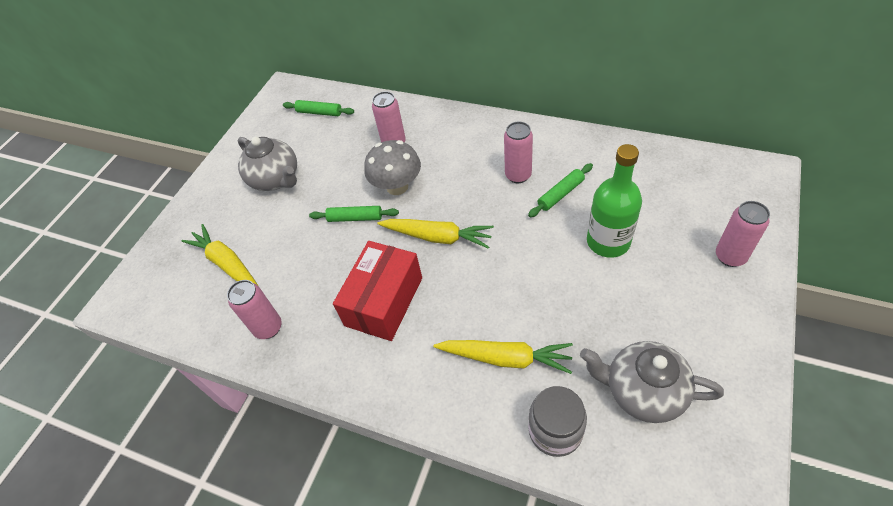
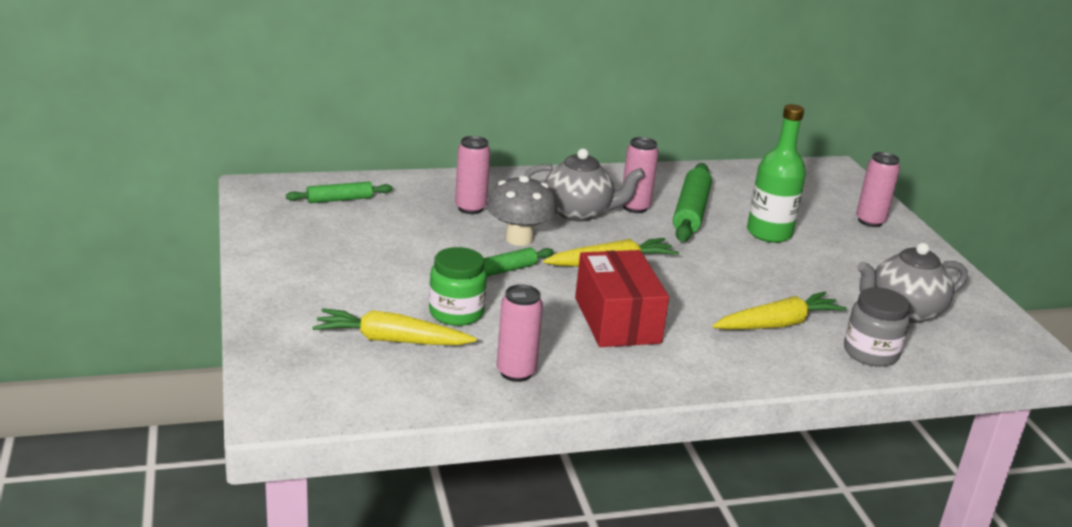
camera: 45 degrees left, 25 degrees down
(276, 179) = (358, 262): grey teapot -> grey teapot (578, 212)
(287, 251) = (456, 313): none -> green jar
(560, 194) = (690, 212): green rolling pin -> green rolling pin, size x1.69

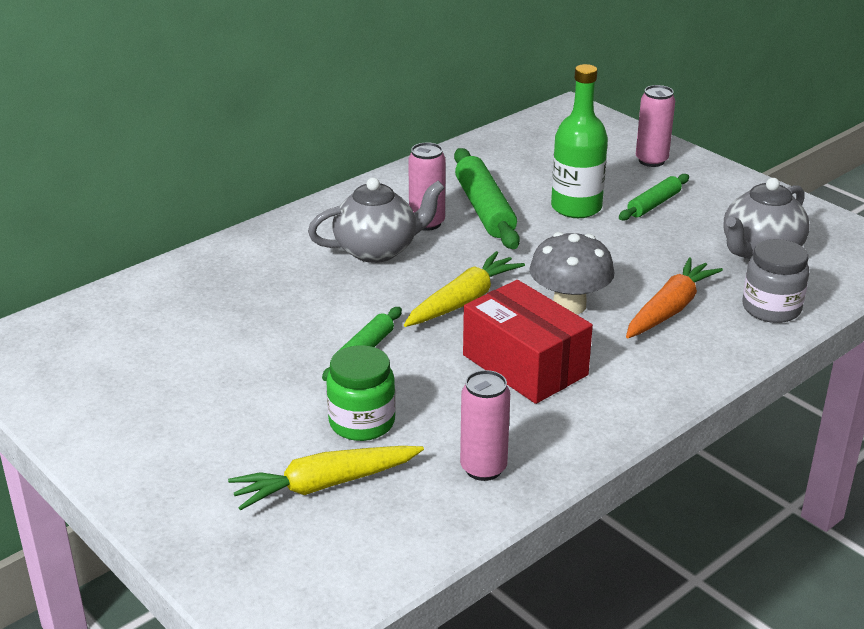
camera: 25 degrees left, 5 degrees up
(340, 199) = (106, 328): green rolling pin -> green rolling pin (654, 204)
(470, 208) = (261, 286): pink can -> none
(519, 239) = (345, 305): grey mushroom -> grey mushroom (569, 305)
(777, 324) = (670, 309): yellow carrot -> orange carrot

